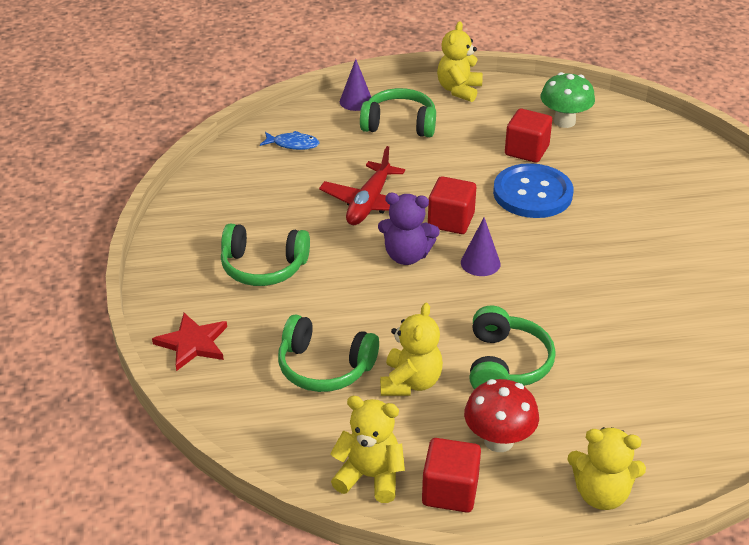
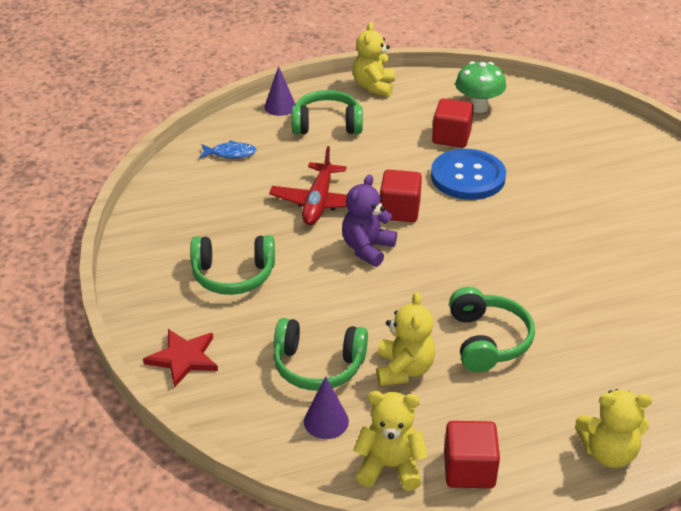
camera: 10 degrees left, 0 degrees up
(406, 256) = (367, 248): purple teddy bear -> purple teddy bear turned 120 degrees clockwise
(480, 263) = (437, 247): purple cone -> purple cone (326, 421)
(498, 441) = (501, 415): red mushroom -> none

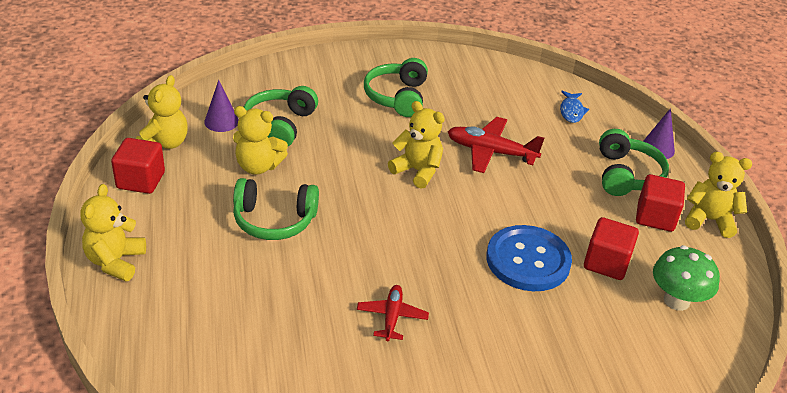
camera: 95 degrees right, 0 degrees up
(183, 358) = (310, 68): red star -> none
(367, 248) = (417, 171): purple teddy bear -> yellow teddy bear
(399, 210) = (472, 200): red cube -> red cube (655, 217)
(575, 247) = (392, 317): none -> red plane

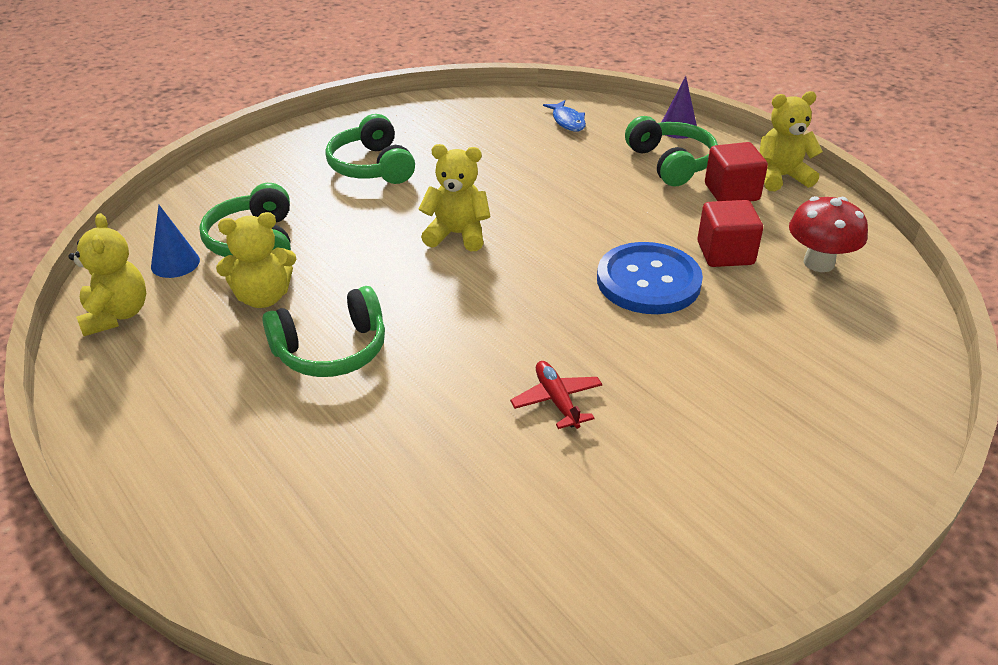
camera: 25 degrees left, 0 degrees up
(115, 262) = (154, 485): yellow teddy bear -> none
(141, 180) = (115, 371): red cube -> none
(221, 121) = (175, 263): purple cone -> blue cone
(490, 152) = (519, 188): red plane -> none
(676, 300) = (819, 263): green mushroom -> red mushroom

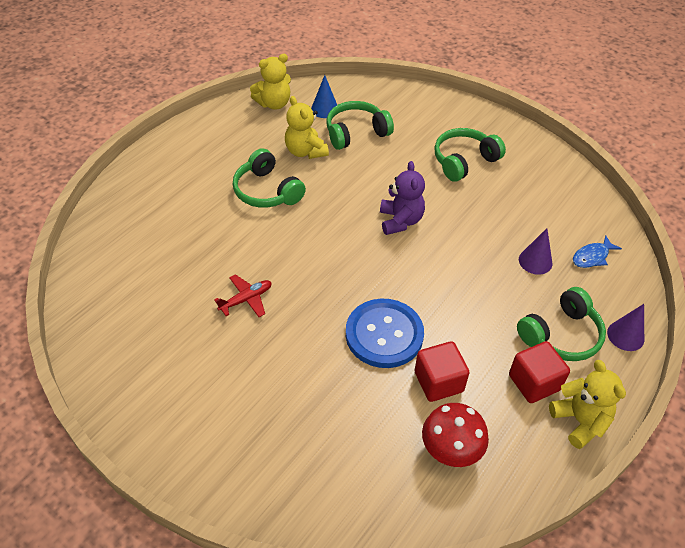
camera: 75 degrees right, 10 degrees up
(457, 234) = (400, 221): yellow teddy bear -> purple teddy bear
(562, 155) = (535, 261): none -> purple cone

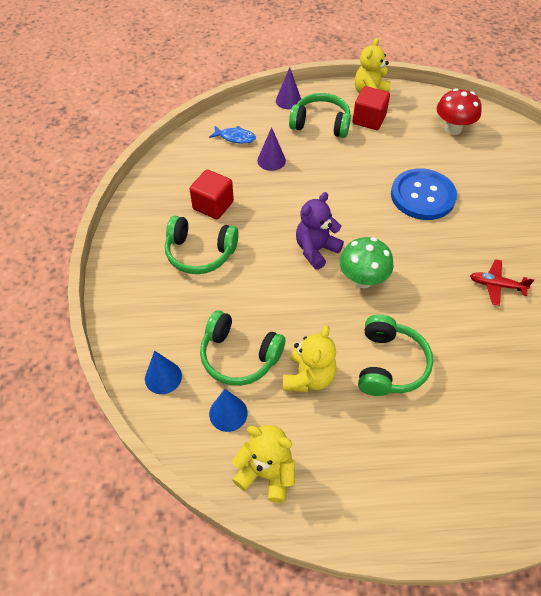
camera: 130 degrees left, 5 degrees up
(344, 226) = (362, 279): none -> green mushroom
(379, 98) = (163, 377): none -> blue cone
(438, 382) = (420, 154): red cube -> red cube (213, 205)

